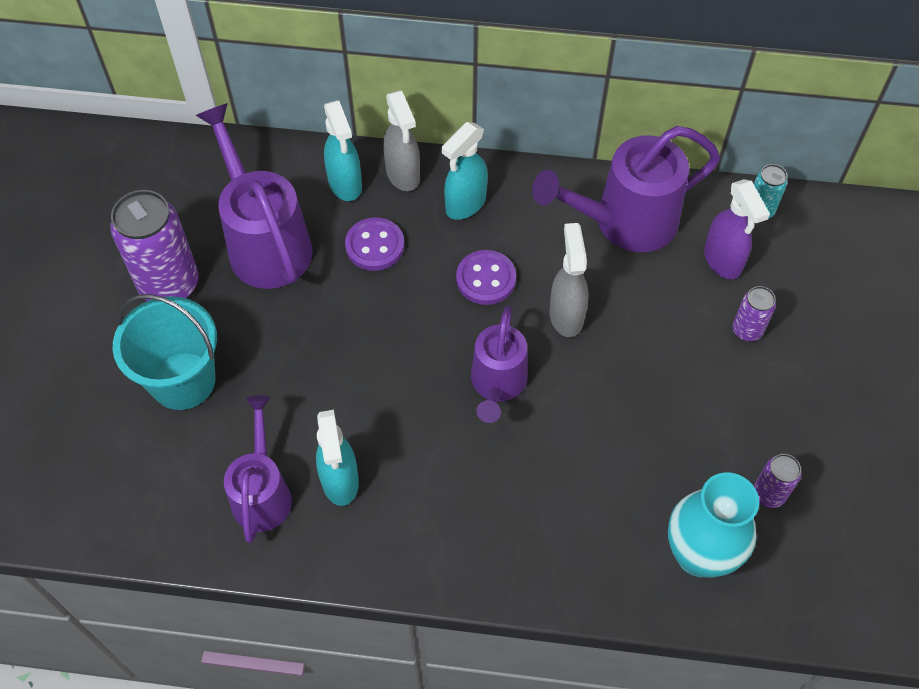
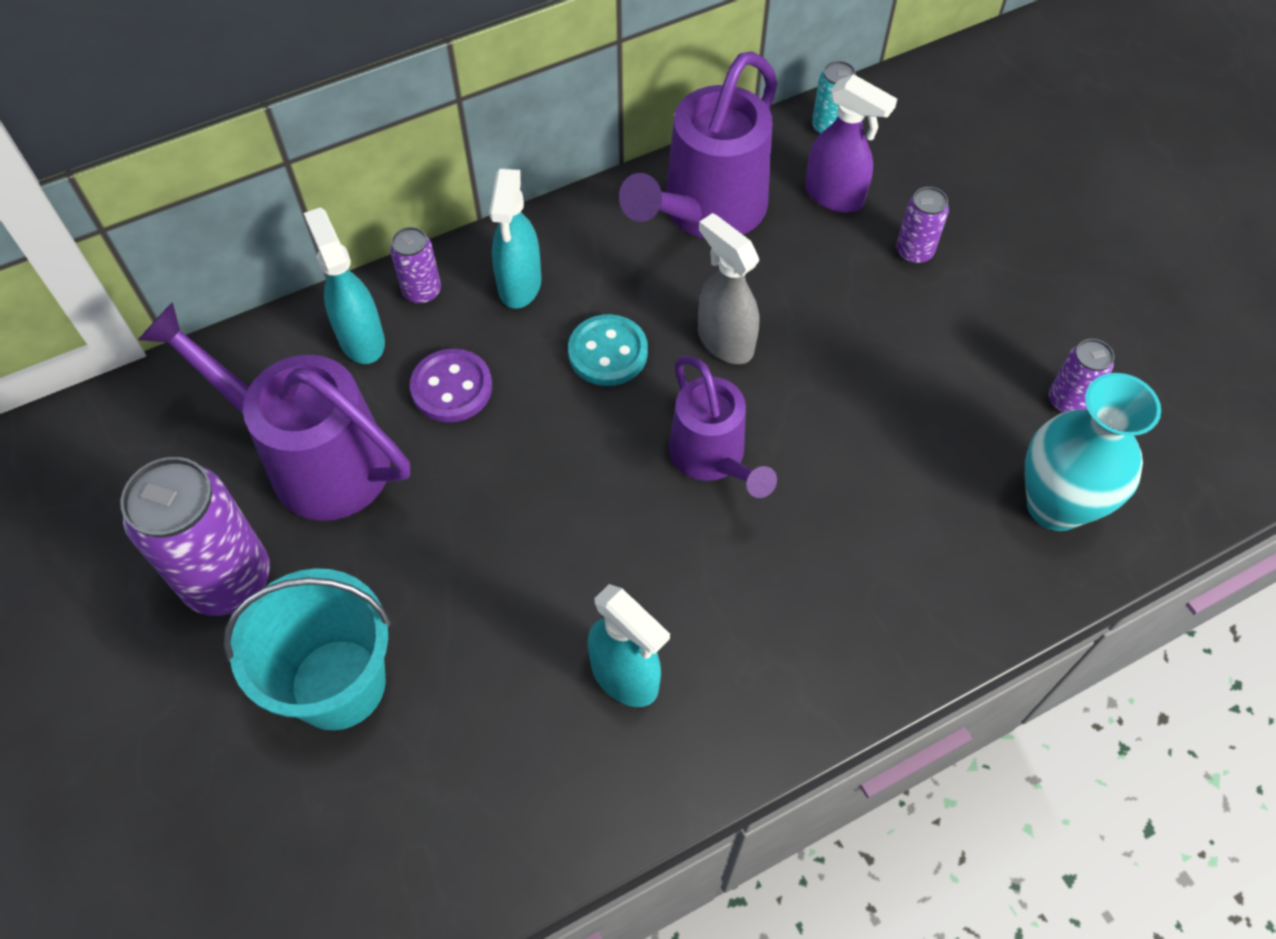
camera: 35 degrees left, 0 degrees up
(262, 492) = (544, 751): purple watering can -> none
(345, 184) = (361, 339): turquoise spray bottle -> turquoise spray bottle turned 150 degrees counterclockwise
(403, 175) = (422, 291): grey spray bottle -> purple can
(486, 279) = (608, 352): purple button -> turquoise button

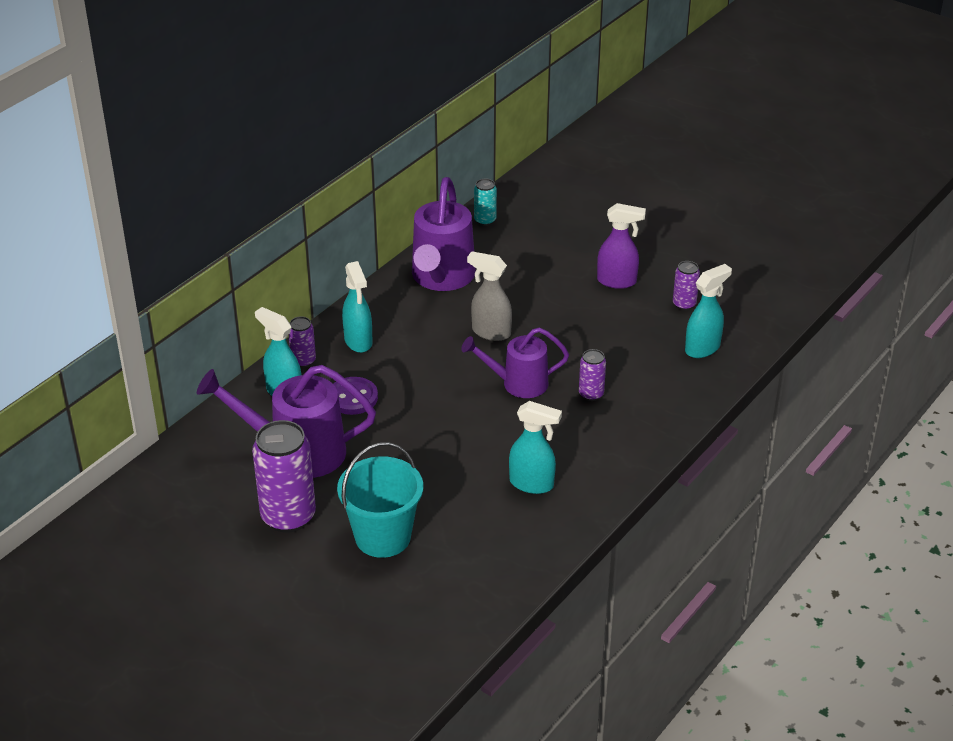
camera: 25 degrees left, 20 degrees down
(608, 352) = (430, 356): turquoise button -> none
(712, 459) = (517, 383): purple watering can -> purple watering can turned 135 degrees clockwise
(835, 196) = (508, 251): purple spray bottle -> purple spray bottle (617, 281)
(914, 252) = (567, 264): purple can -> purple can (591, 394)
(1055, 505) = (703, 348): turquoise vase -> turquoise spray bottle

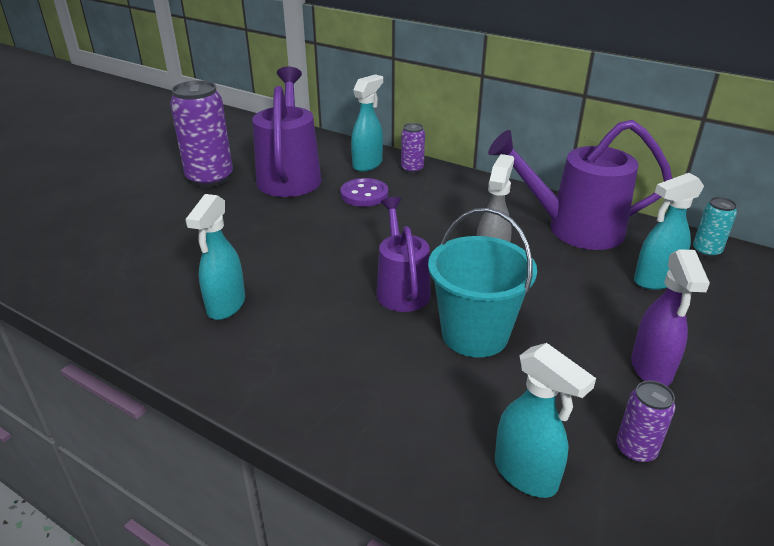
camera: 85 degrees right, 5 degrees down
(358, 342) = (447, 191): turquoise spray bottle -> turquoise spray bottle (655, 280)
(383, 537) = (171, 221): turquoise bucket -> turquoise bucket (475, 334)
(591, 394) = (390, 348): purple can -> none

